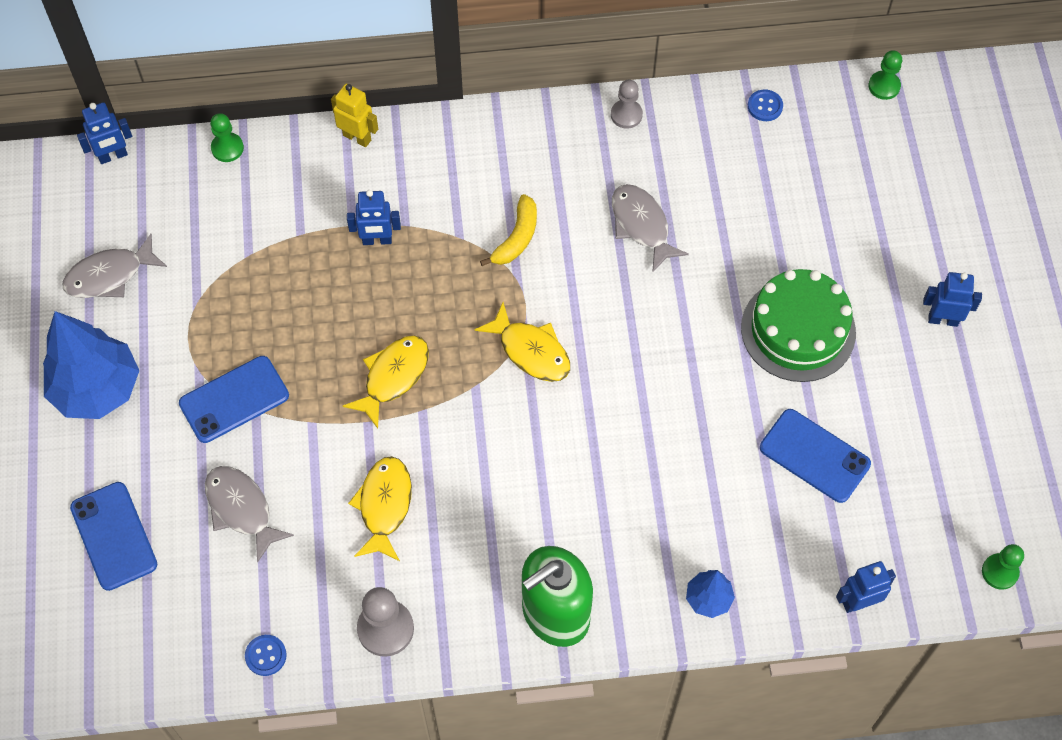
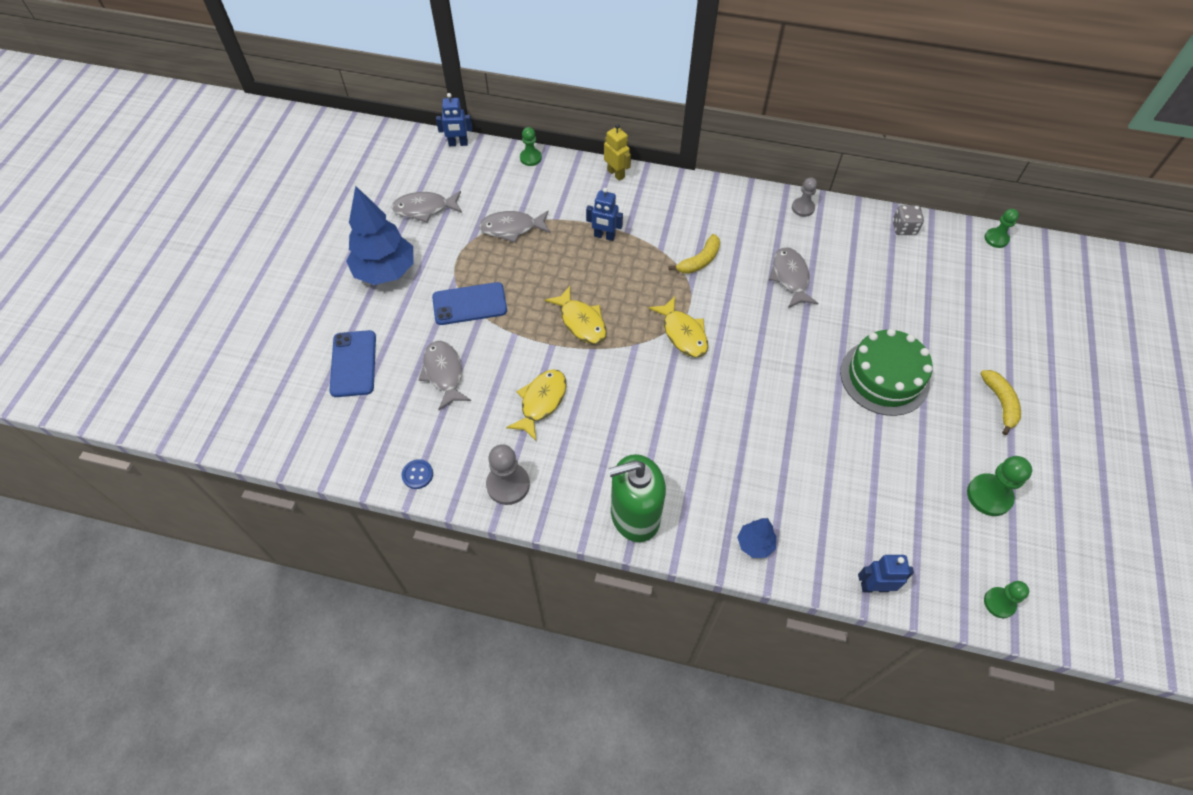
camera: 20 degrees right, 5 degrees down
(245, 267) = (512, 228): none -> grey fish
(393, 377) = (581, 322): yellow fish -> yellow fish turned 90 degrees clockwise
(765, 106) = (904, 228): blue button -> grey dice
(814, 456) = (870, 468): blue phone -> none
(943, 319) = (1000, 403): blue robot -> yellow banana
(958, 445) = (989, 495): none -> green pawn

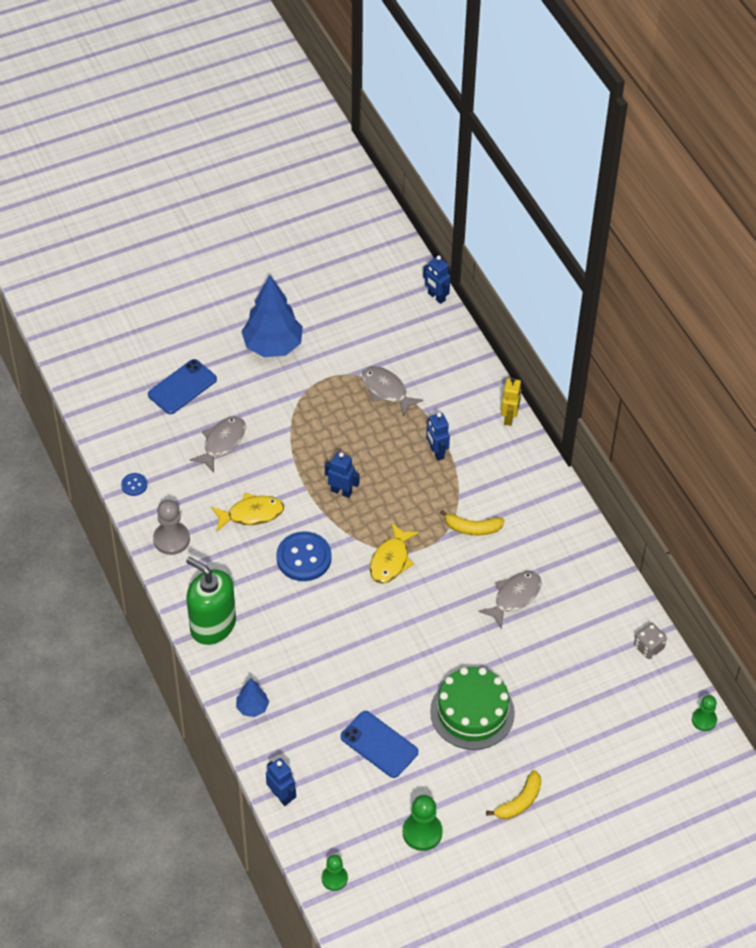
camera: 50 degrees right, 5 degrees down
(425, 209) = (351, 325): grey fish -> none
(469, 304) = (293, 415): blue phone -> blue phone (379, 744)
(530, 158) = (469, 352): green pawn -> none
(581, 322) = (341, 491): yellow fish -> blue robot
(624, 393) = (304, 558): none -> blue button
(803, 208) = (600, 564): grey pawn -> none

